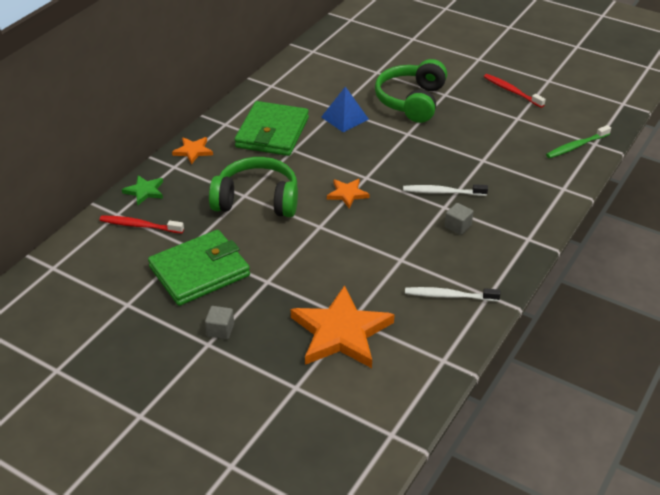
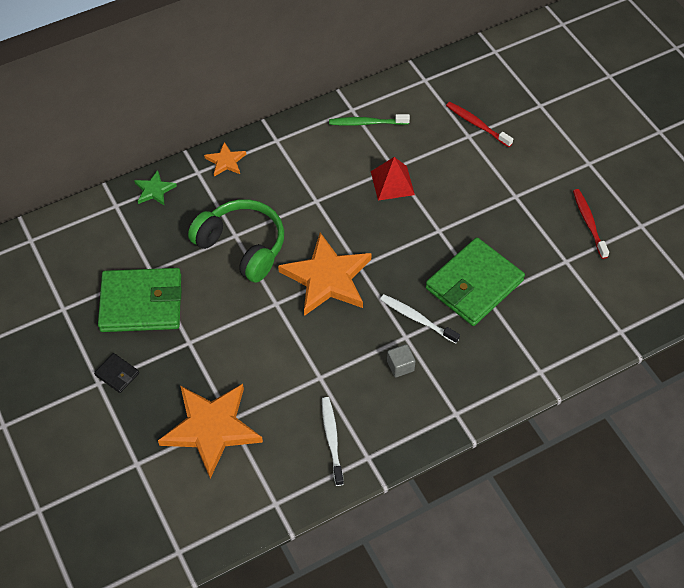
camera: 30 degrees right, 15 degrees up
(139, 226) = (125, 228): red toothbrush -> red toothbrush (477, 124)
(220, 330) = (117, 374): grey cube -> black wallet
(272, 132) = (311, 171): green wallet -> green wallet (474, 284)
(345, 118) = (392, 183): blue pyramid -> red pyramid
(347, 194) = (327, 278): orange star -> orange star, size x2.11
(411, 101) = (474, 190): green headphones -> none
(449, 296) = (332, 439): white toothbrush -> white toothbrush turned 45 degrees clockwise
(576, 146) = (598, 326): green toothbrush -> green toothbrush (366, 123)

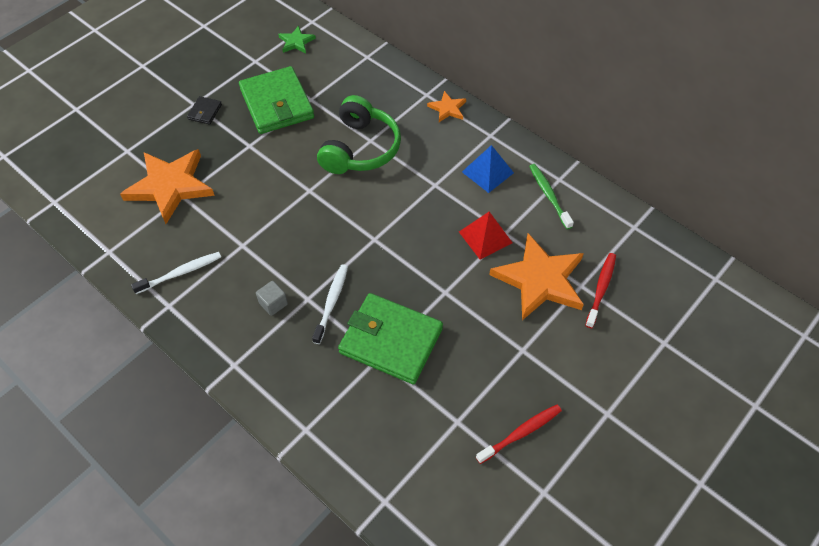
camera: 70 degrees right, 0 degrees up
(154, 190) = (393, 74): green star -> green star (296, 42)
(320, 157) = (487, 172): none -> blue pyramid
(327, 278) = (350, 219): orange star -> orange star (540, 280)

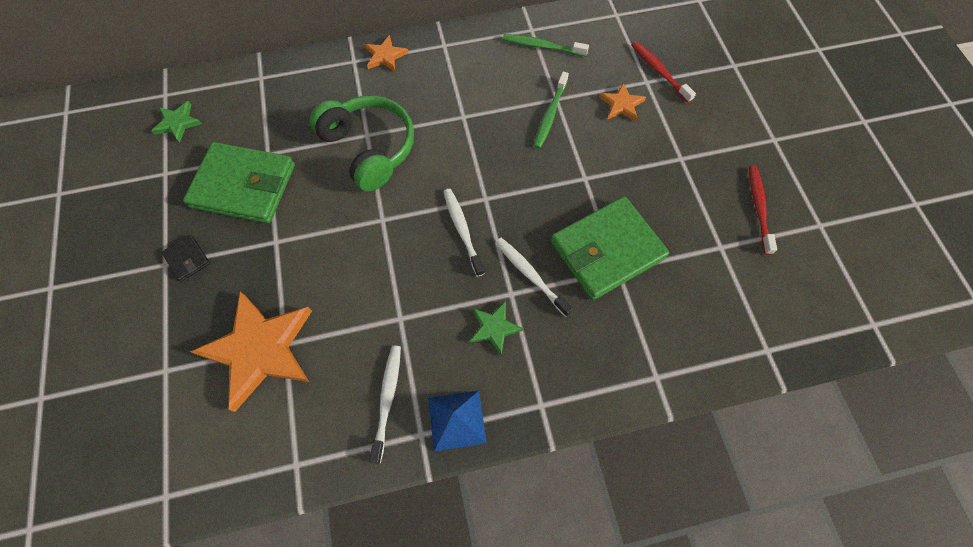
camera: 55 degrees left, 10 degrees up
(273, 303) = (494, 328): grey cube -> green star
(337, 240) = (462, 230): none -> white toothbrush
(485, 237) = (550, 115): red pyramid -> green toothbrush
(487, 172) = (482, 71): blue pyramid -> blue pyramid (456, 420)
(540, 280) = (621, 105): orange star -> orange star, size x0.47

